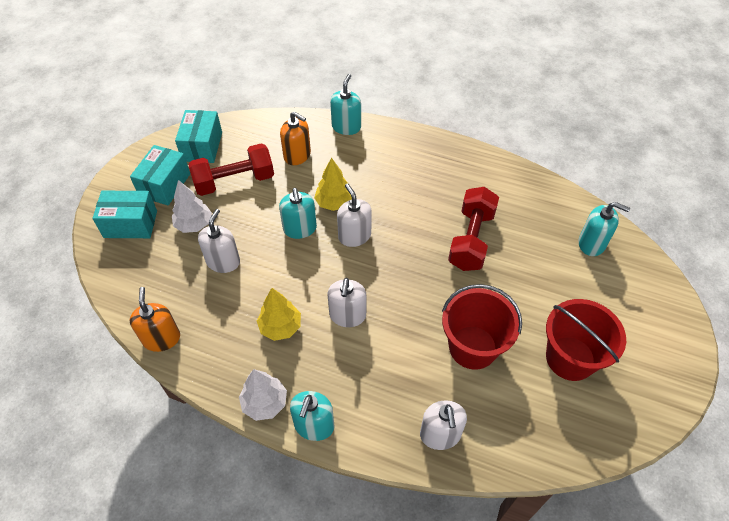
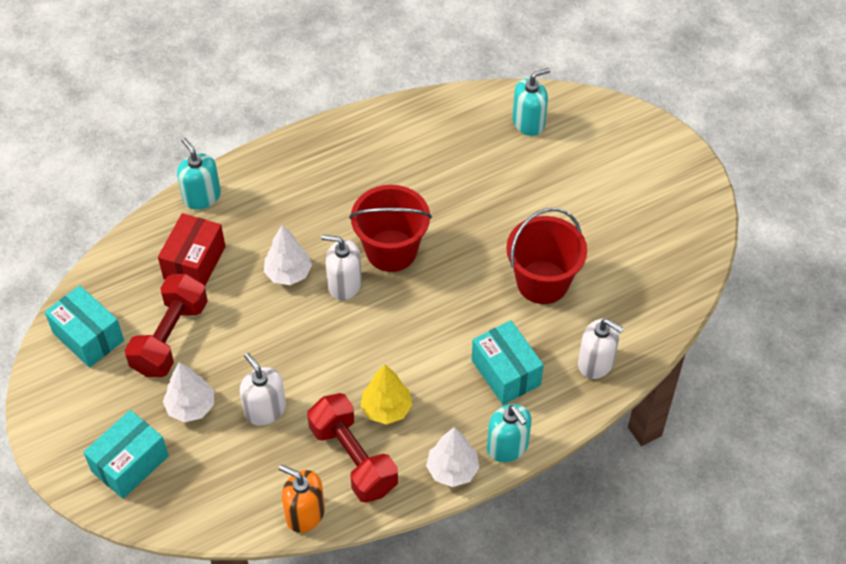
camera: 50 degrees left, 0 degrees up
(165, 185) = (107, 402): turquoise box -> turquoise box (505, 372)
(297, 155) = (194, 262): orange soap dispenser -> red box
(300, 228) = (290, 321): turquoise soap dispenser -> none
(334, 203) = (288, 273): yellow tree -> white tree
(347, 315) = (425, 349): white soap dispenser -> none
(471, 239) = (439, 201): red dumbbell -> red dumbbell (353, 458)
(570, 358) = (613, 225): red bucket -> red bucket (391, 250)

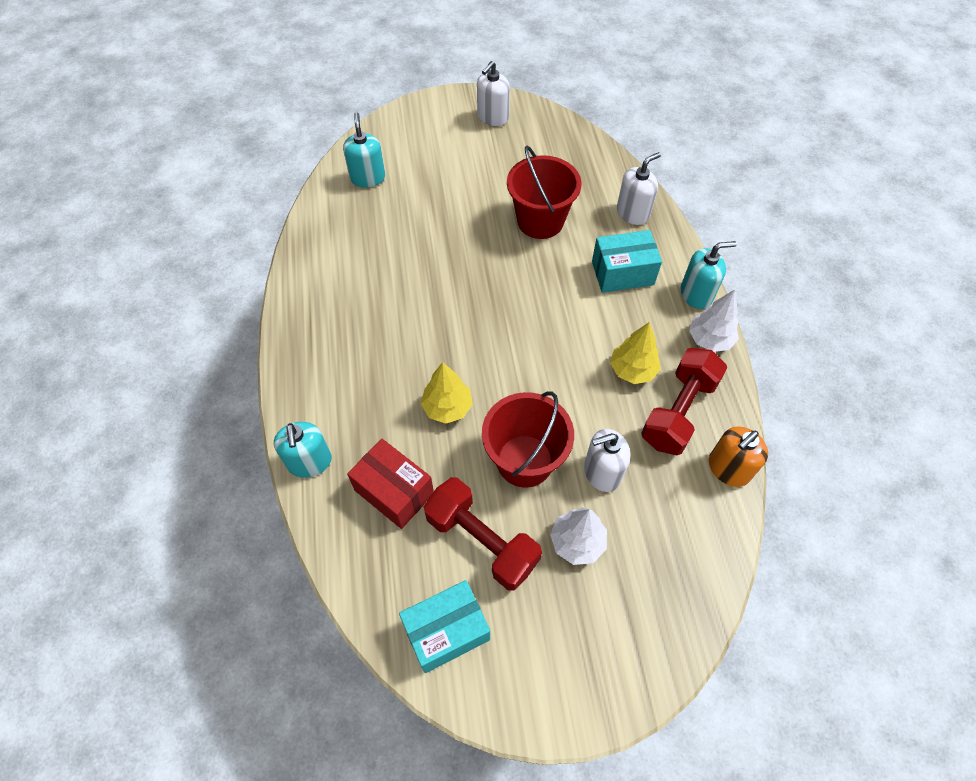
camera: 70 degrees left, 5 degrees up
(130, 464) = (630, 624): turquoise box -> none
(202, 197) = (309, 462): turquoise soap dispenser -> turquoise soap dispenser turned 90 degrees counterclockwise
(288, 273) = (447, 407): white tree -> yellow tree
(344, 284) = (481, 364): white soap dispenser -> white soap dispenser (492, 117)
(353, 458) = (678, 411): red dumbbell -> red dumbbell turned 45 degrees counterclockwise
(391, 250) = (458, 316): red bucket -> red bucket (524, 461)

